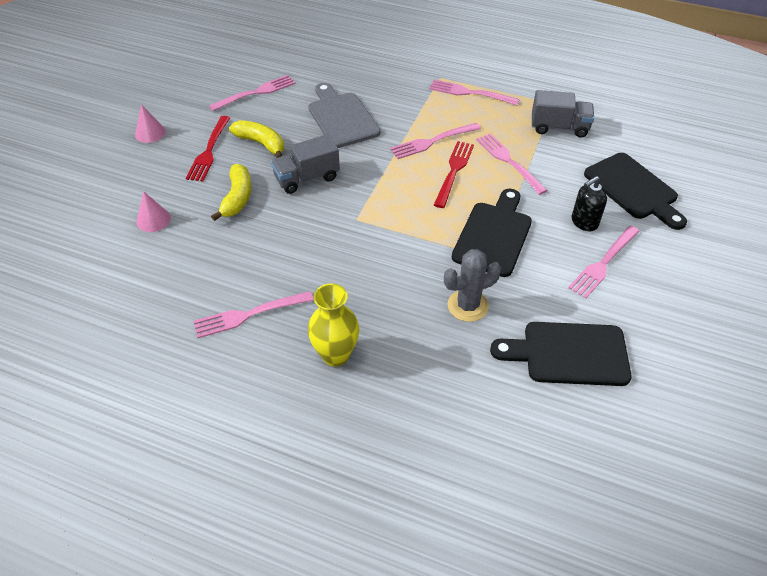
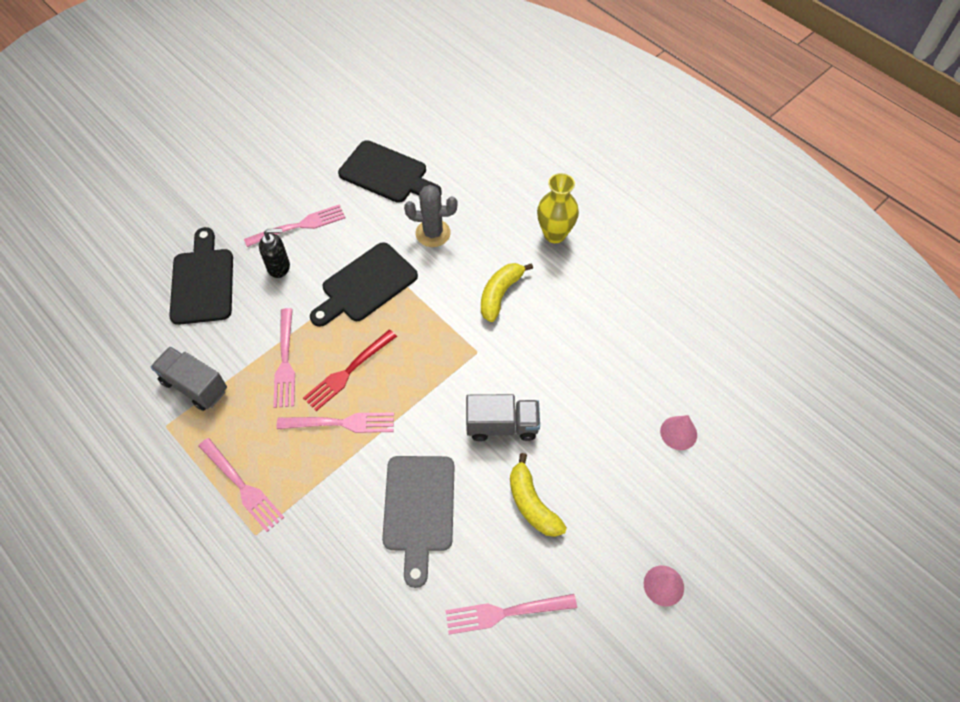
camera: 155 degrees left, 10 degrees up
(209, 151) = (597, 517): red fork -> none
(237, 198) = (584, 428): yellow banana -> yellow banana (500, 294)
(249, 314) = (611, 292): pink fork -> none

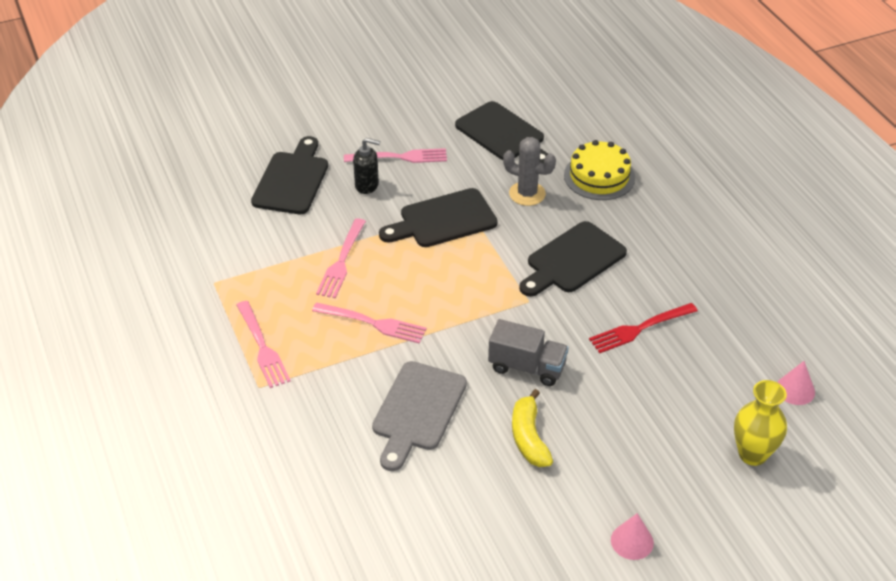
camera: 20 degrees right, 15 degrees down
(194, 386) = (252, 259): grey truck -> none
(348, 371) = (397, 284): red fork -> red fork (640, 329)
(491, 195) = (599, 176): none -> yellow cake
(500, 294) = (572, 260): yellow banana -> black cutting board
(505, 612) = (465, 515): pink fork -> none
(554, 234) = (651, 224): yellow vase -> yellow vase (752, 454)
(678, 433) = (705, 422): pink cone -> pink cone (795, 390)

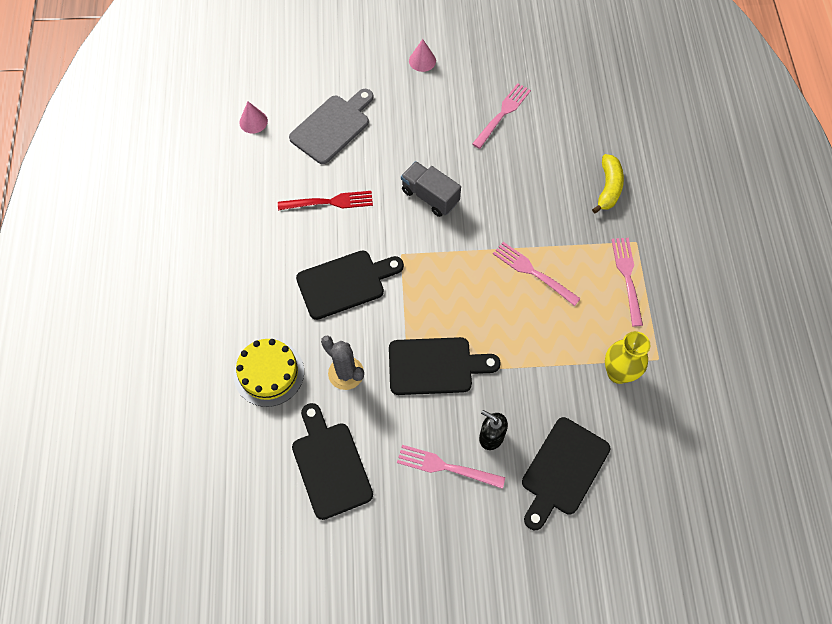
camera: 160 degrees left, 20 degrees up
(341, 261) = (541, 347): pink fork -> pink fork (502, 114)
(417, 411) = (523, 186): grey cutting board -> grey cutting board (332, 127)
(529, 437) = (454, 143): yellow banana -> yellow banana (608, 188)
(752, 454) = (314, 88): yellow vase -> yellow vase (618, 373)

